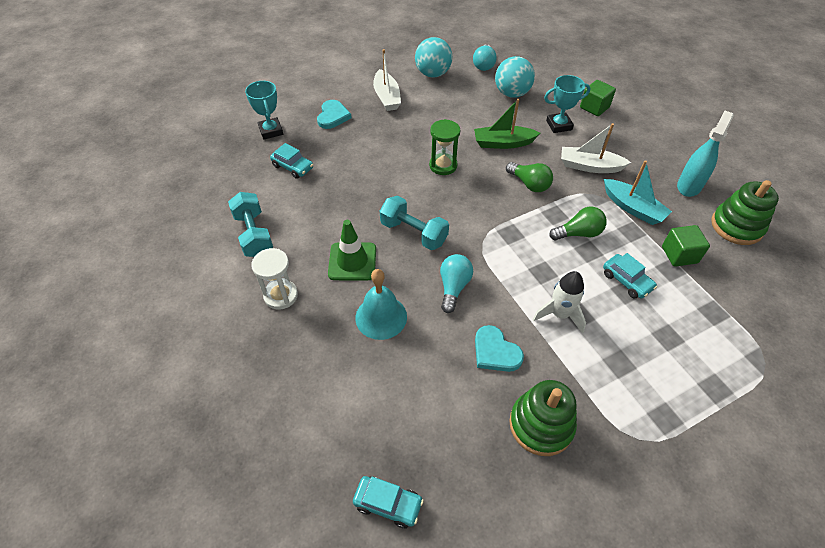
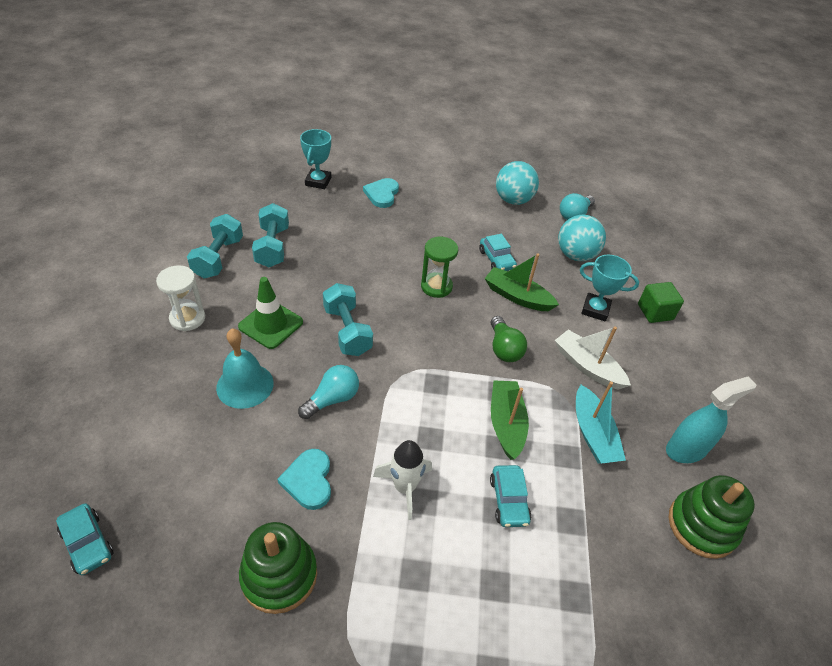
camera: 30 degrees right, 5 degrees down
(290, 202) = (273, 247): none -> turquoise dumbbell
(293, 167) = (305, 220): turquoise car -> turquoise car (496, 259)
(333, 116) = (382, 194): turquoise heart -> turquoise heart turned 150 degrees clockwise
(387, 97) = (447, 200): white boat -> none
(578, 233) = (506, 424): green light bulb -> green boat
(679, 255) = (597, 512): green cube -> none

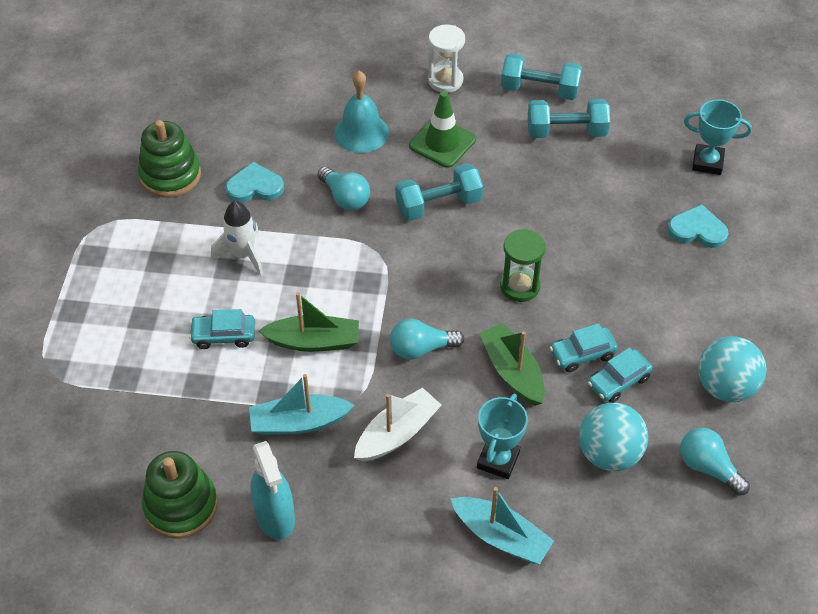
camera: 95 degrees right, 5 degrees up
(87, 543) = (209, 65): turquoise car -> turquoise car (618, 381)
(504, 348) = (421, 349): green light bulb -> turquoise light bulb
(517, 296) = (512, 371): green boat -> green boat turned 60 degrees counterclockwise
(655, 312) = (501, 537): green cube -> turquoise boat

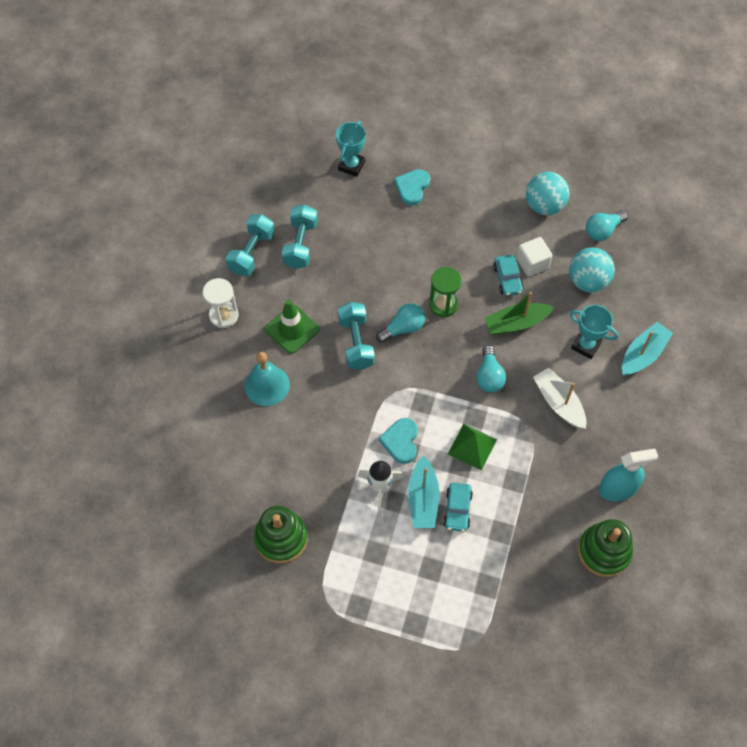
camera: 80 degrees left, 10 degrees up
(255, 186) = (309, 472): turquoise heart -> turquoise heart (401, 441)
(299, 422) = (542, 465): turquoise boat -> turquoise boat (423, 499)
(314, 341) = (472, 446): green boat -> green pyramid
(345, 198) = (335, 406): turquoise light bulb -> turquoise light bulb (403, 328)
(618, 381) = (532, 263): turquoise car -> white cube

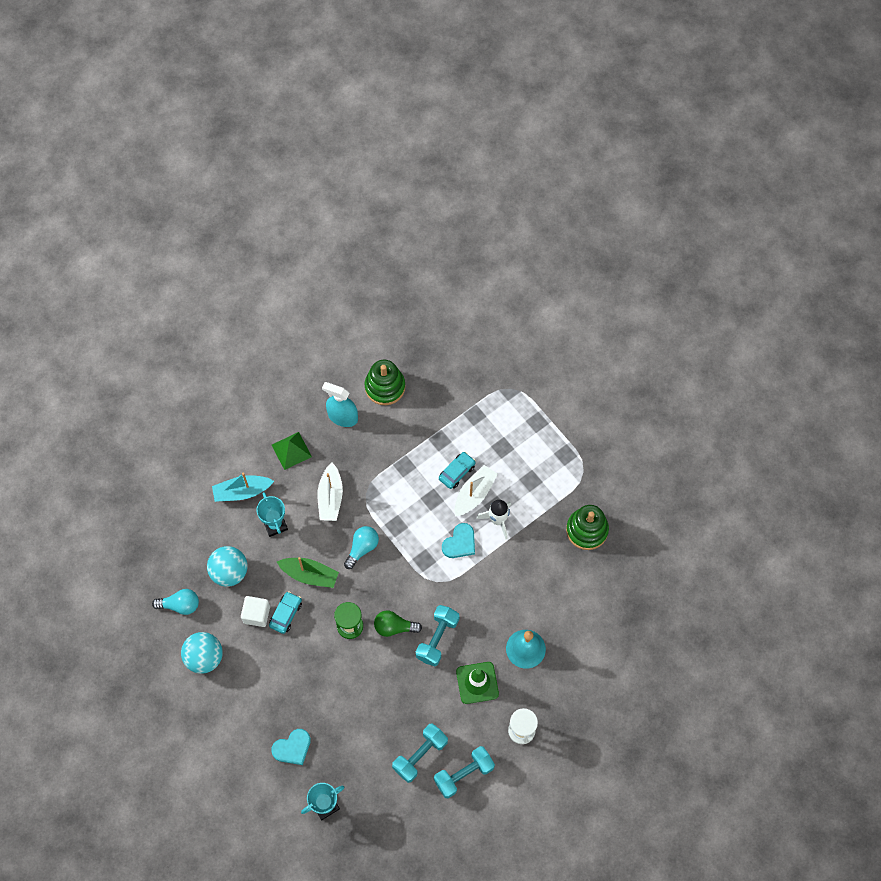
camera: 145 degrees left, 5 degrees up
(403, 328) = (394, 627): turquoise light bulb -> green light bulb
(423, 499) = (474, 494): turquoise boat -> white boat
(472, 446) = (414, 507): green pyramid -> green pyramid (291, 450)

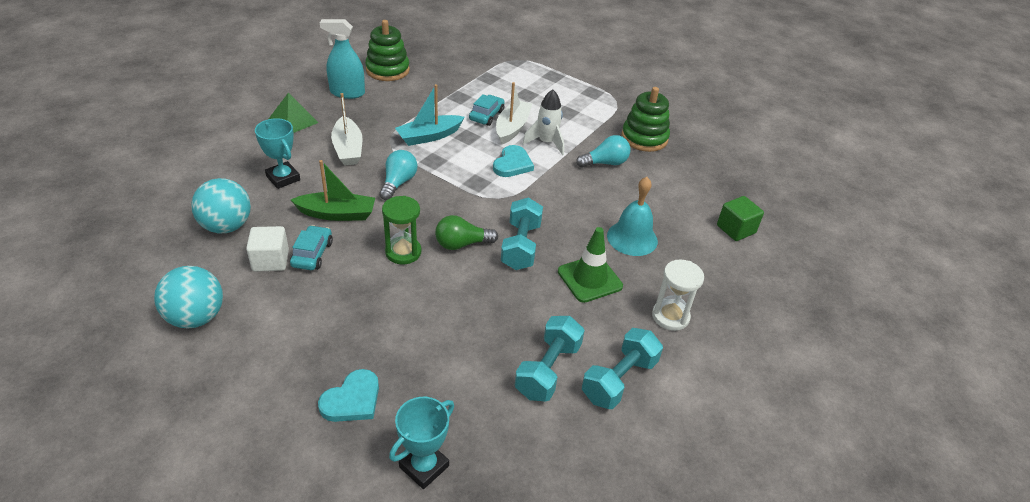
camera: 20 degrees left, 25 degrees down
(180, 605) = (156, 268): turquoise light bulb -> turquoise light bulb (605, 163)
(242, 492) = (236, 157): turquoise boat -> turquoise boat (429, 136)
(613, 657) = (736, 229): none -> green cube

